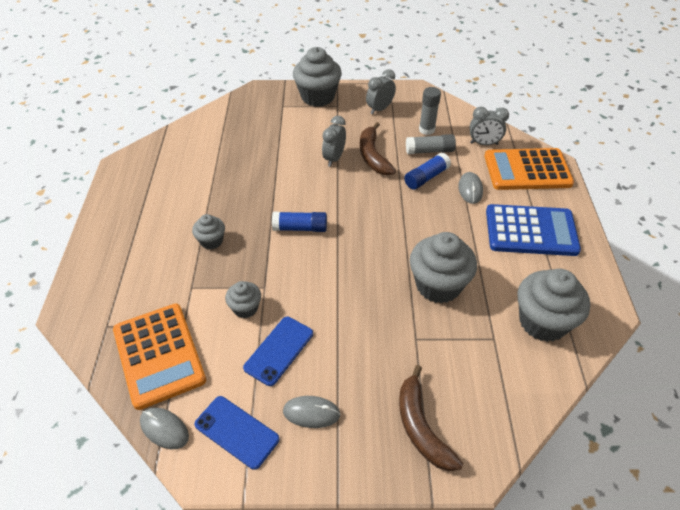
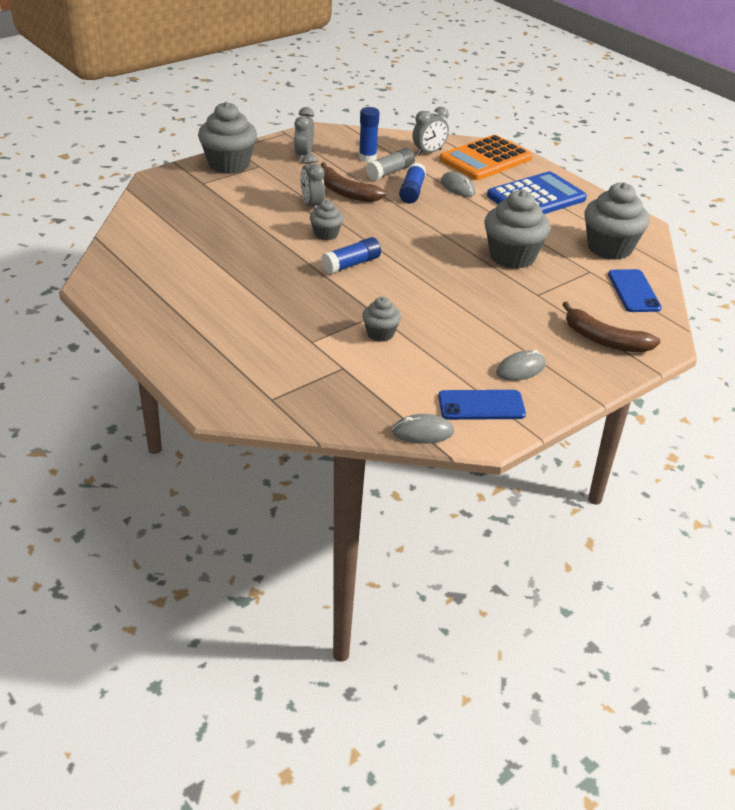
camera: 40 degrees left, 10 degrees down
(159, 355) = (349, 394): orange calculator -> none
(211, 241) = (282, 304): grey cupcake -> grey cupcake (326, 234)
(279, 350) = (446, 346): blue phone -> blue phone (634, 291)
(426, 130) = (367, 158): grey glue stick -> blue glue stick

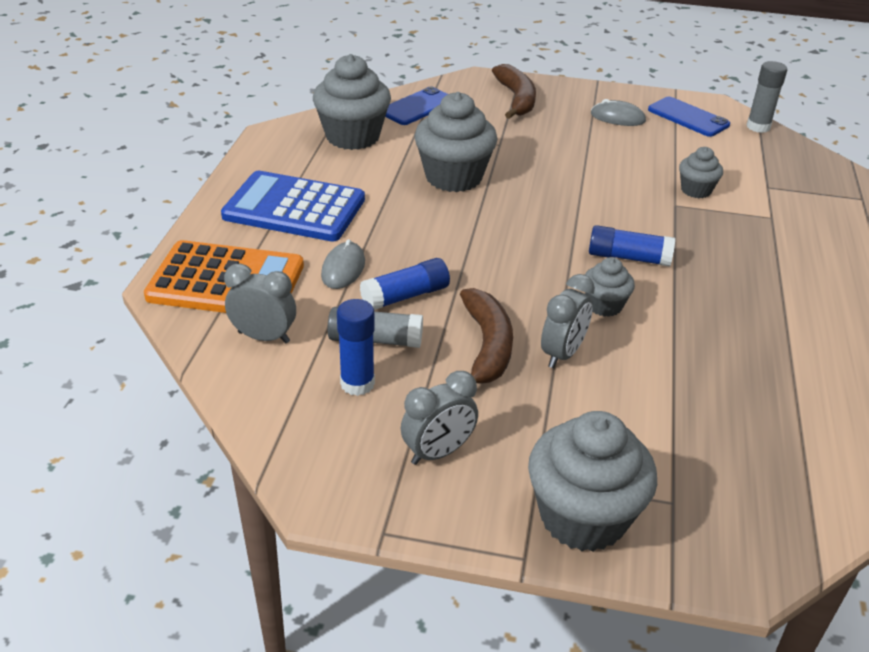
camera: 130 degrees left, 0 degrees up
(423, 432) = (758, 127): grey mouse -> grey glue stick

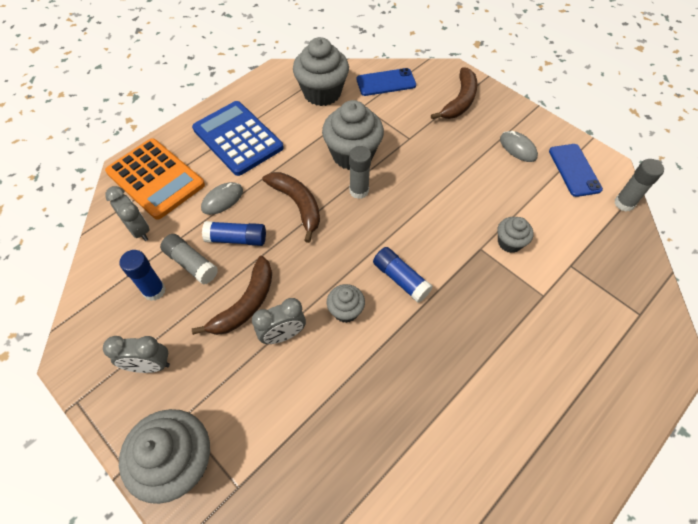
camera: 35 degrees right, 20 degrees up
(442, 240) = (297, 205): none -> brown banana
(497, 204) = (359, 191): none -> grey glue stick

